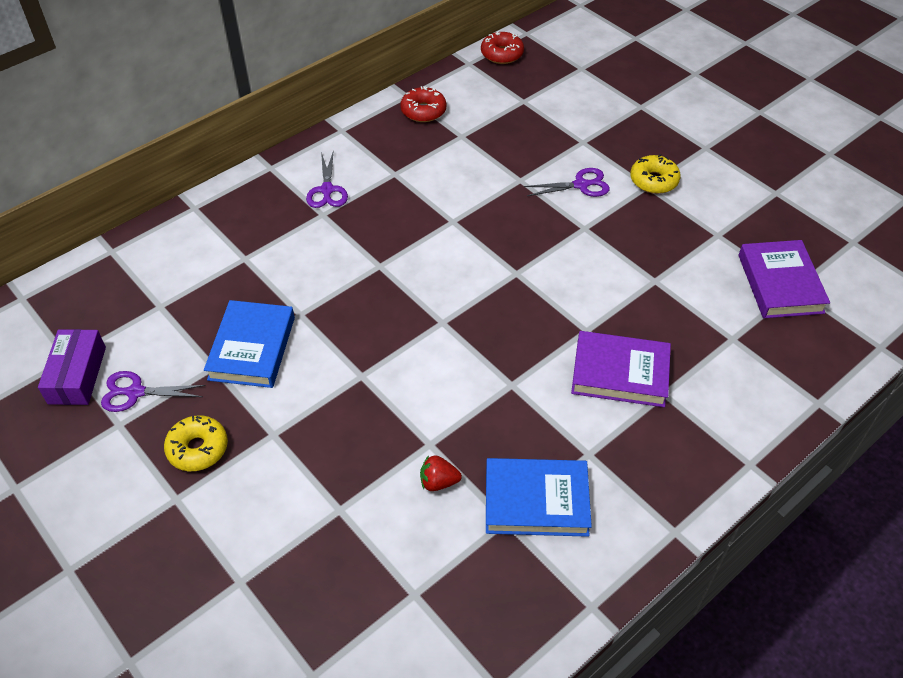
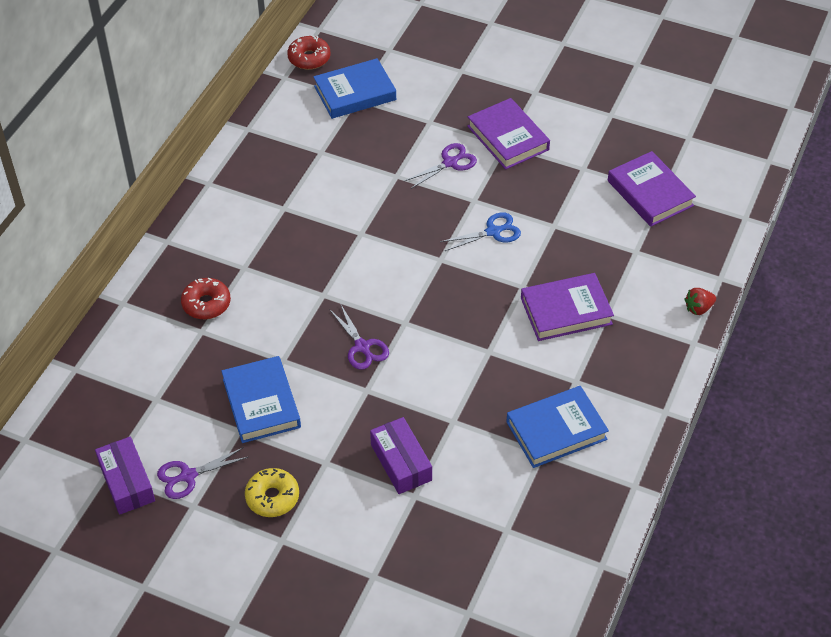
camera: 25 degrees left, 0 degrees up
(327, 190) = (233, 244): purple scissors -> purple scissors (362, 347)
(348, 466) = (401, 462): none -> purple box
(423, 111) = (272, 139): red donut -> red donut (206, 304)
(438, 482) = (476, 446): red strawberry -> red strawberry (698, 308)
(526, 95) = (355, 93): none -> blue book
(586, 265) = (493, 232): none -> blue scissors
(654, 181) = (508, 138): yellow donut -> purple book

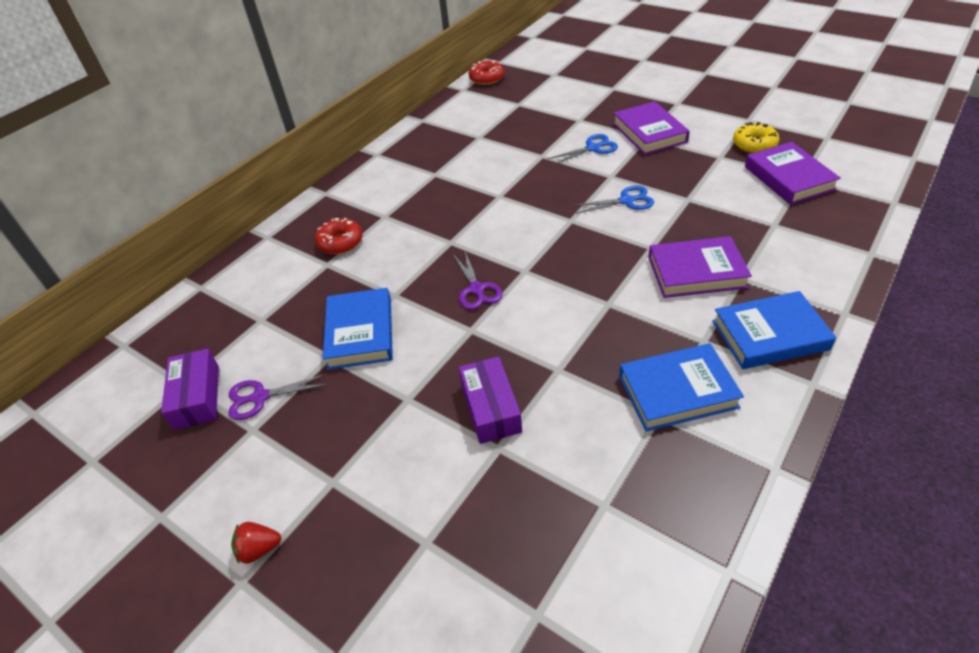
camera: 15 degrees right, 5 degrees down
(272, 497) = (339, 430): yellow donut -> yellow donut (754, 145)
(355, 93) = (518, 100): blue book -> blue book (770, 335)
(450, 163) = (592, 148): purple scissors -> blue scissors
(698, 308) = (848, 280): red strawberry -> red strawberry (259, 549)

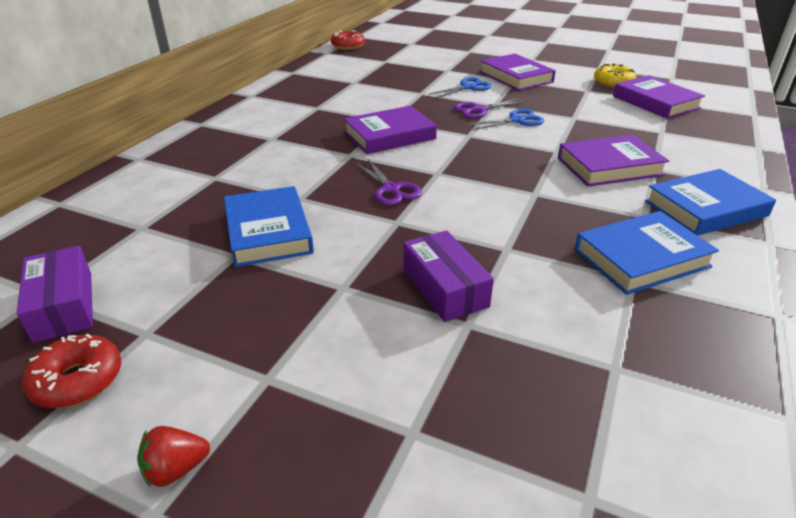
camera: 15 degrees left, 10 degrees down
(260, 397) = (152, 299): purple scissors -> purple scissors (479, 110)
(340, 242) = (226, 160): red donut -> red donut (78, 380)
(494, 217) = (389, 135): none -> purple book

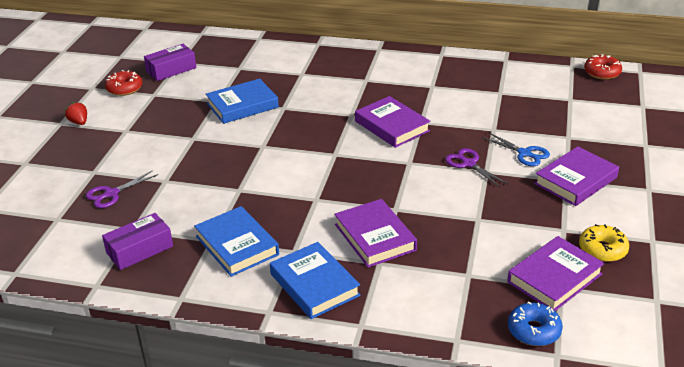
camera: 80 degrees right, 0 degrees up
(391, 189) = (304, 138): purple scissors -> purple scissors (111, 194)
(445, 288) = (196, 170): purple box -> purple box (140, 249)
(516, 120) = (453, 186): blue scissors -> none
(728, 118) = (534, 330): none -> blue donut

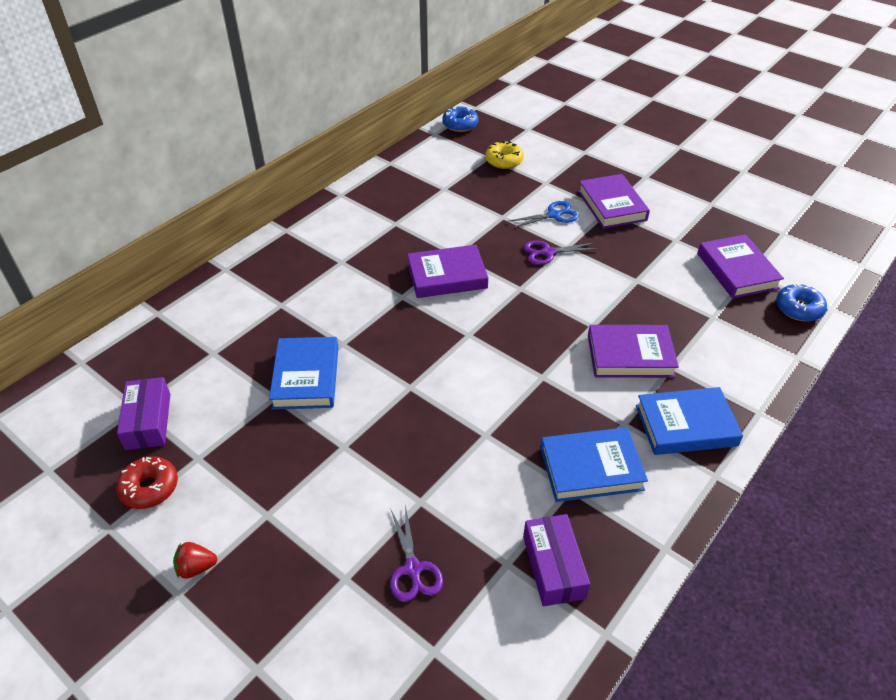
camera: 65 degrees left, 10 degrees up
(602, 72) = (460, 124): red donut -> blue donut
(602, 249) = (711, 231): yellow donut -> yellow donut (504, 161)

